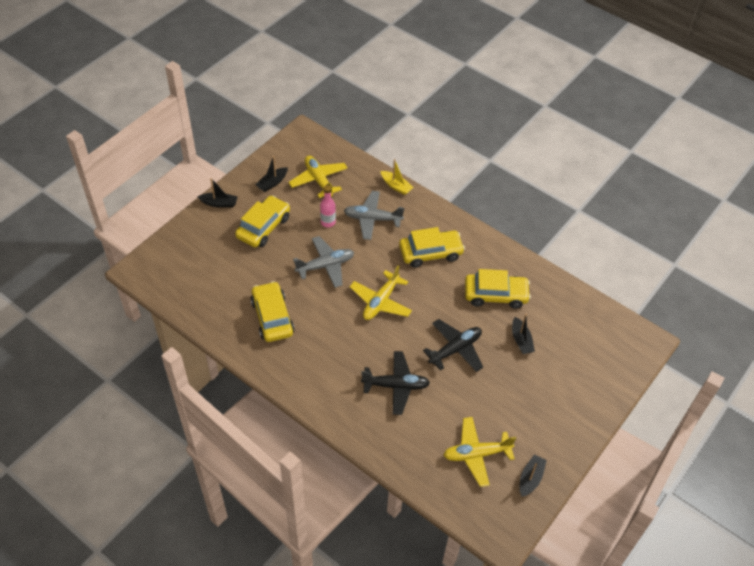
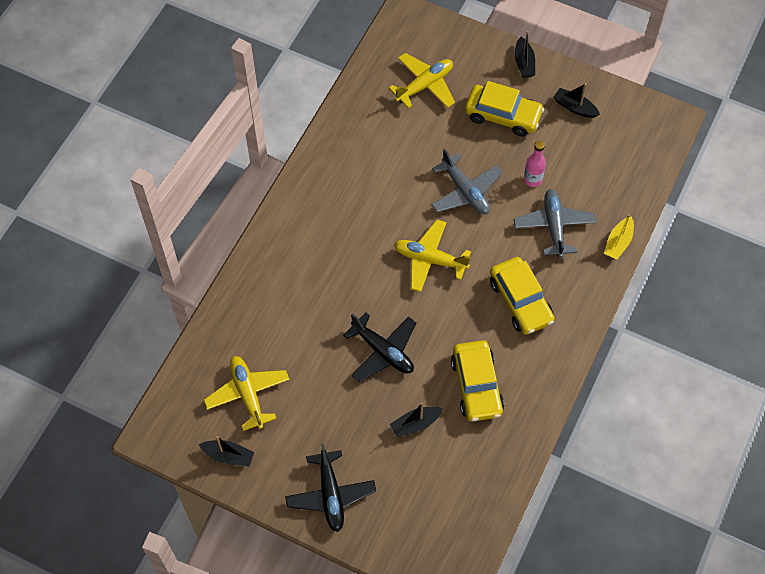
camera: 80 degrees right, 10 degrees up
(272, 317) = (377, 155): yellow car -> none
(319, 180) = (597, 155): yellow plane -> yellow plane (424, 85)
(396, 386) = (317, 297): black plane -> black plane (330, 495)

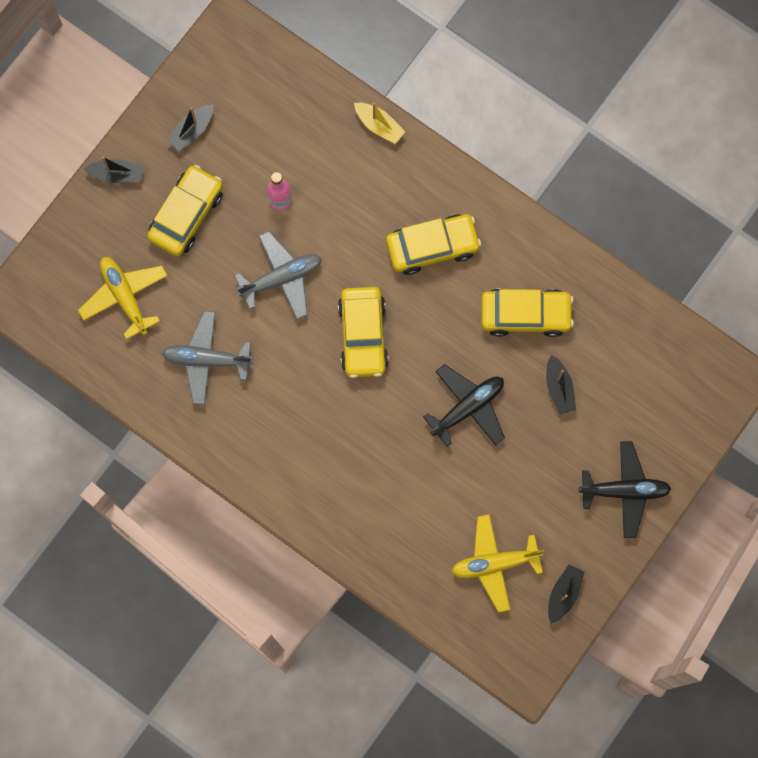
camera: 80 degrees left, 15 degrees up
(430, 259) = (363, 335): yellow plane -> yellow car
(554, 226) = (345, 190): grey plane -> grey plane (207, 359)

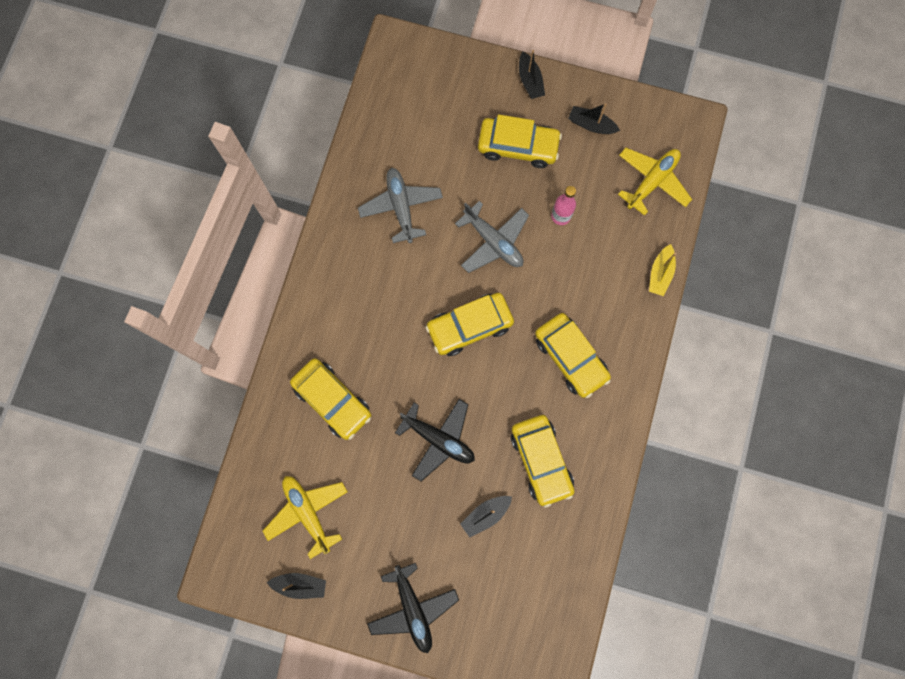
camera: 70 degrees right, 0 degrees up
(125, 297) = (430, 124): yellow plane -> yellow plane (652, 181)
(389, 500) = (332, 400): none -> yellow car

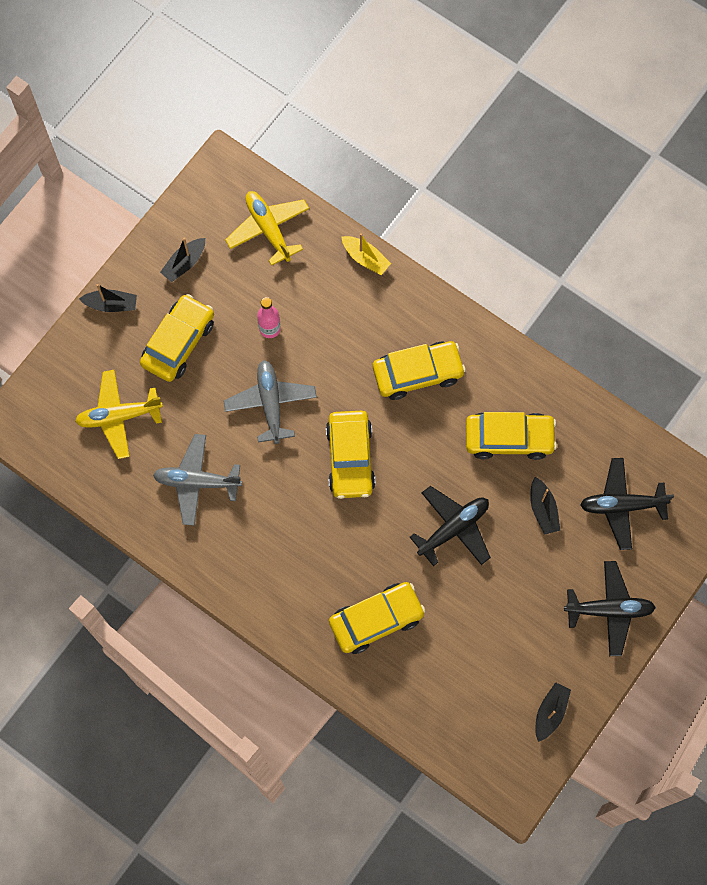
camera: 70 degrees left, 5 degrees down
(307, 512) = (481, 682): yellow plane -> yellow plane (119, 416)
(493, 241) = (270, 403): grey plane -> grey plane turned 75 degrees counterclockwise
(516, 588) = (622, 505): none -> black plane

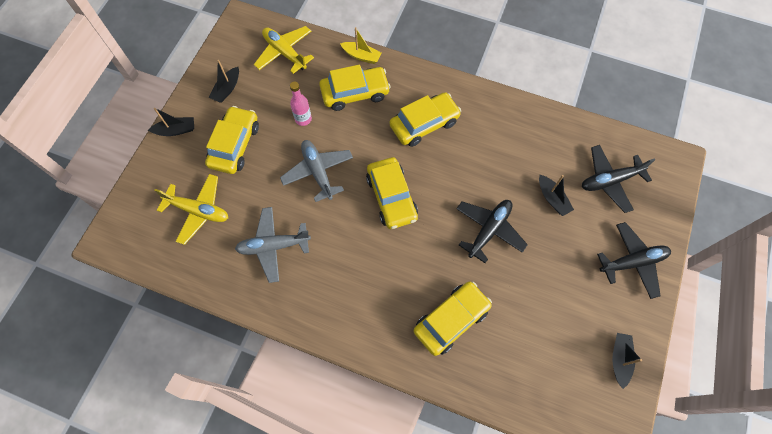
camera: 15 degrees left, 5 degrees down
(119, 416) = (198, 211): yellow plane -> yellow plane turned 135 degrees counterclockwise
(509, 438) = (508, 153): yellow car -> yellow car (355, 93)

